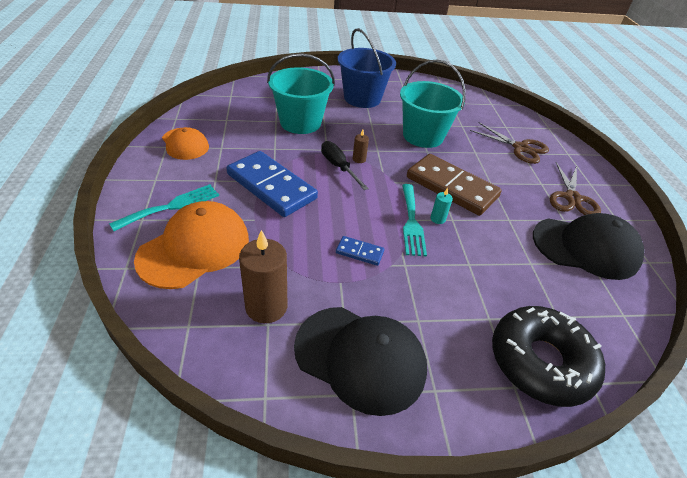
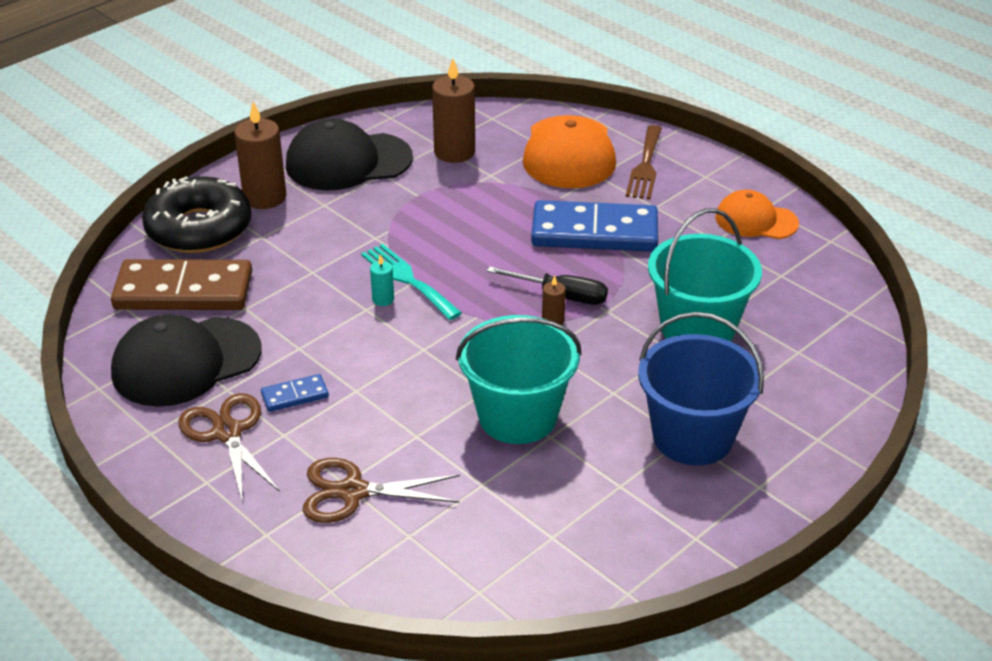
camera: 145 degrees right, 5 degrees down
(172, 206) = (645, 166): turquoise fork -> brown fork
(359, 252) = (428, 224): blue domino -> blue domino (295, 395)
(451, 187) = (401, 351): brown domino -> brown domino (183, 291)
(464, 362) = (264, 197): none -> brown candle

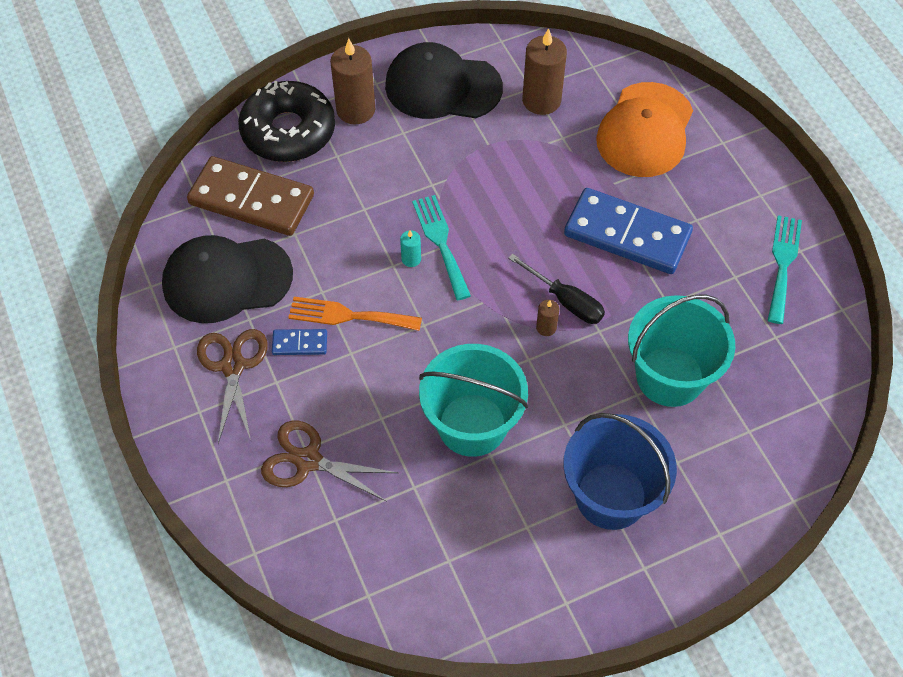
camera: 20 degrees right, 20 degrees up
(338, 360) = (348, 315): none -> orange fork
(645, 166) = (709, 167): brown fork -> none
(756, 220) = (783, 264): orange cap -> turquoise fork

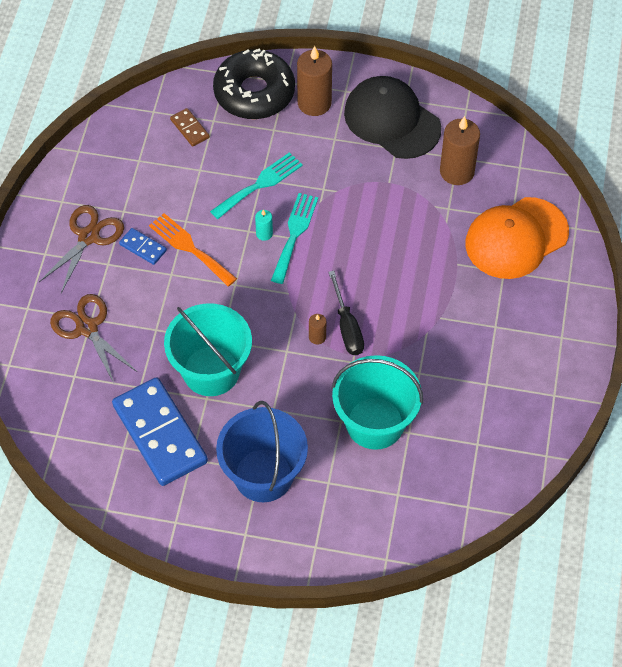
camera: 35 degrees right, 0 degrees up
(227, 279) = (130, 175): black cap -> none
(251, 200) = (189, 129): brown domino -> brown domino, size x0.44
(627, 235) = (433, 307): blue domino -> blue domino (159, 434)
(783, 264) = (531, 396): turquoise fork -> turquoise fork (260, 184)

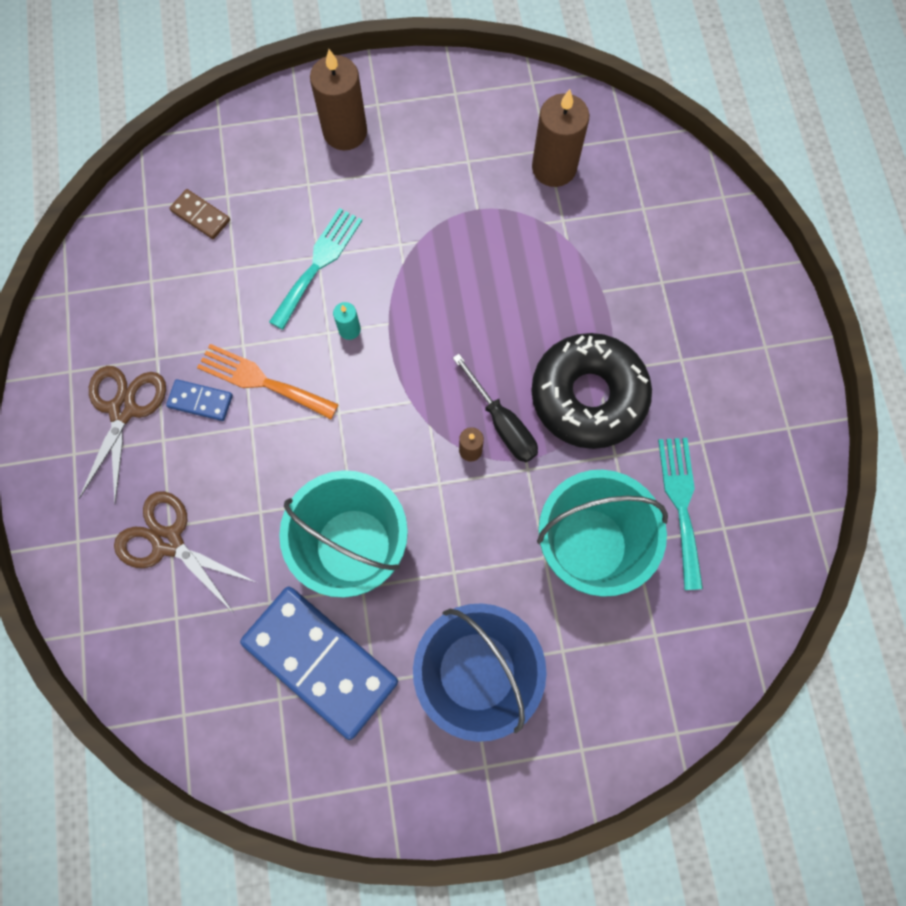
camera: 20 degrees left, 15 degrees up
(254, 92) = (265, 141): black donut -> black donut (588, 396)
(294, 234) = (388, 317): turquoise fork -> turquoise fork (681, 504)
(392, 120) = (449, 125): black cap -> none
(516, 238) = (659, 233): orange cap -> none

